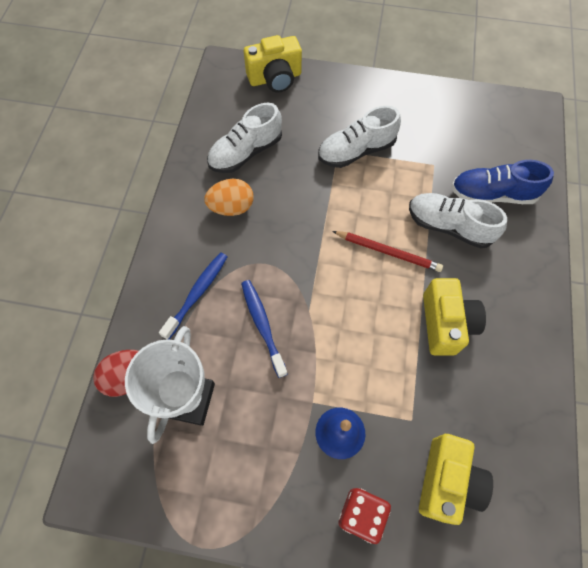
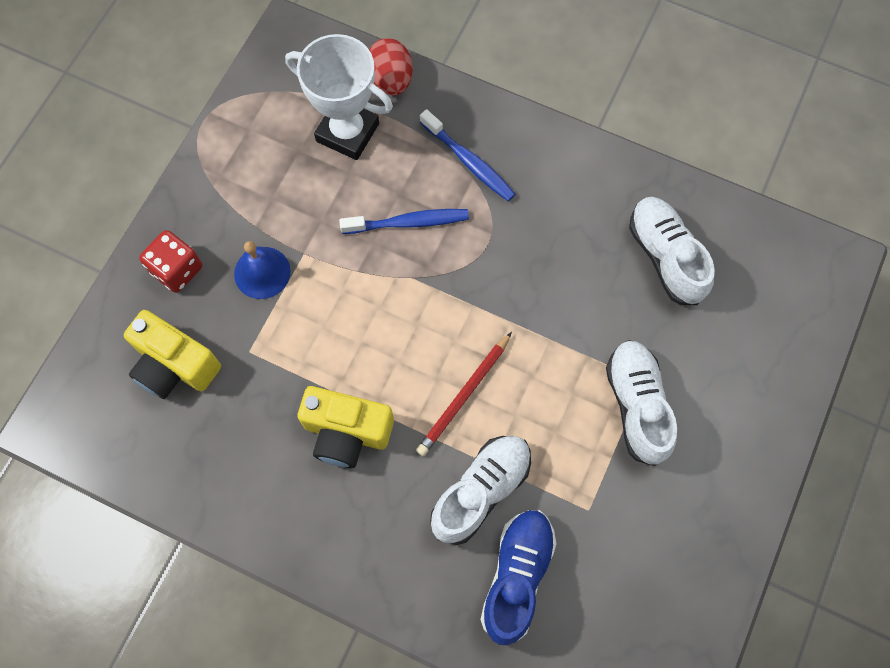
camera: 105 degrees right, 5 degrees up
(231, 207) = (580, 221): orange egg -> none
(275, 78) = (798, 327): yellow camera -> none

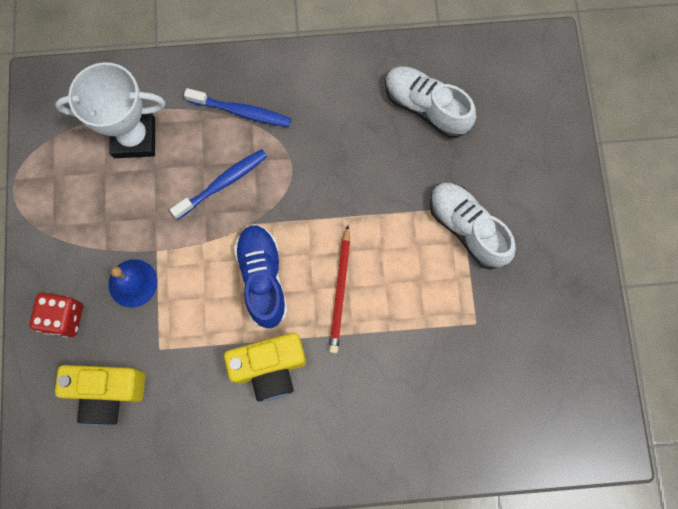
camera: 30 degrees left, 5 degrees up
(391, 80) = (144, 79): red egg -> none
(481, 491) = (393, 354): white shoe -> none
(517, 576) = (453, 400): blue shoe -> blue shoe (262, 278)

